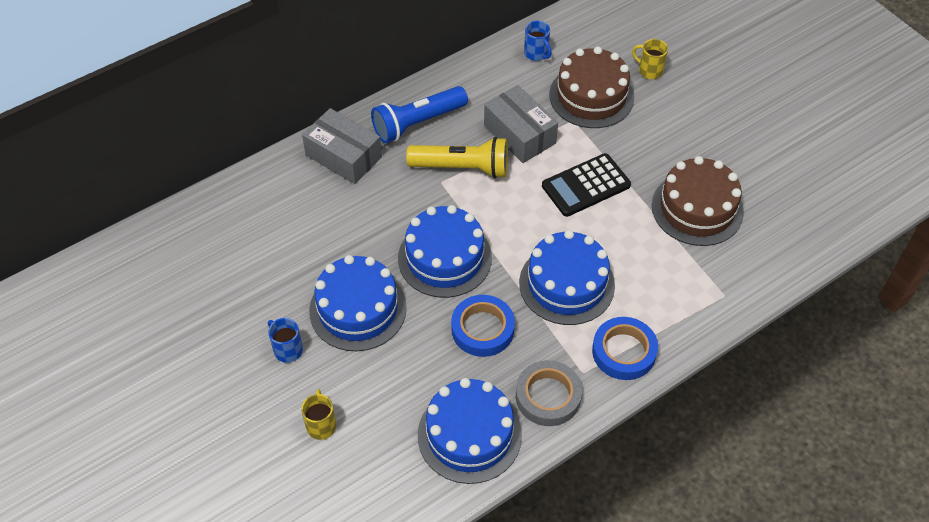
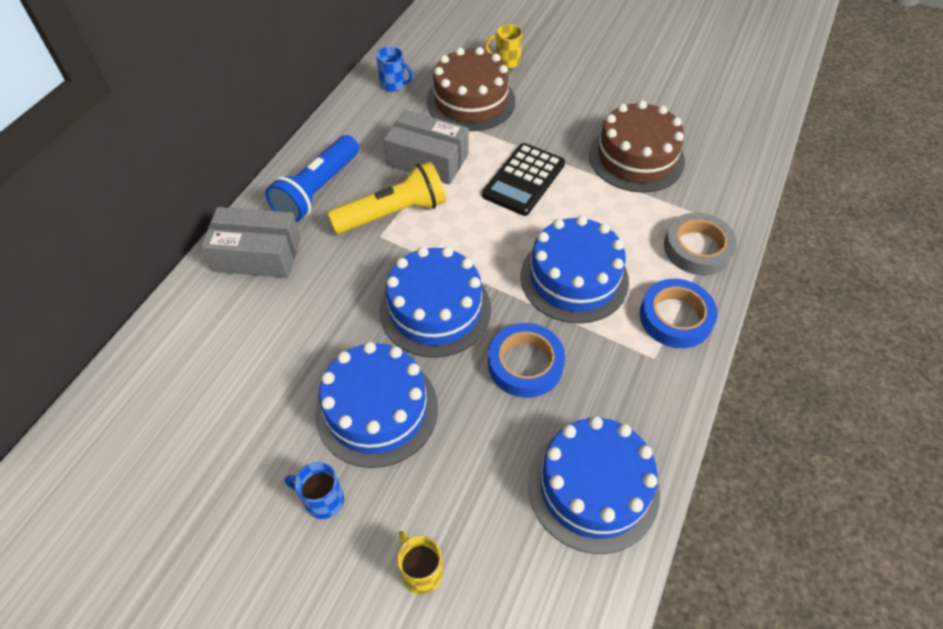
camera: 30 degrees left, 0 degrees up
(548, 396) = (640, 400): grey tape -> grey tape (697, 248)

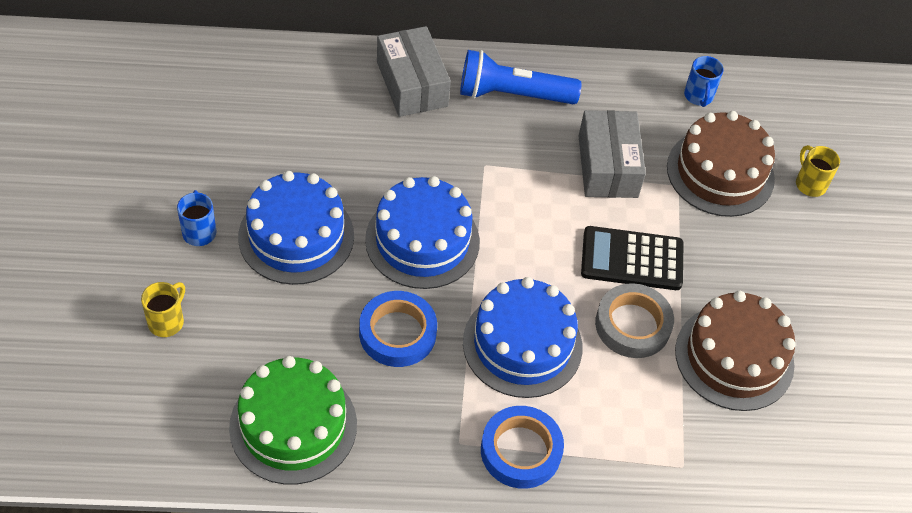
camera: 60 degrees right, 0 degrees up
(392, 213) = (518, 164): yellow flashlight -> none
(593, 487) = (293, 425): blue cake -> green cake
(697, 248) = (629, 451): grey tape -> grey tape (632, 325)

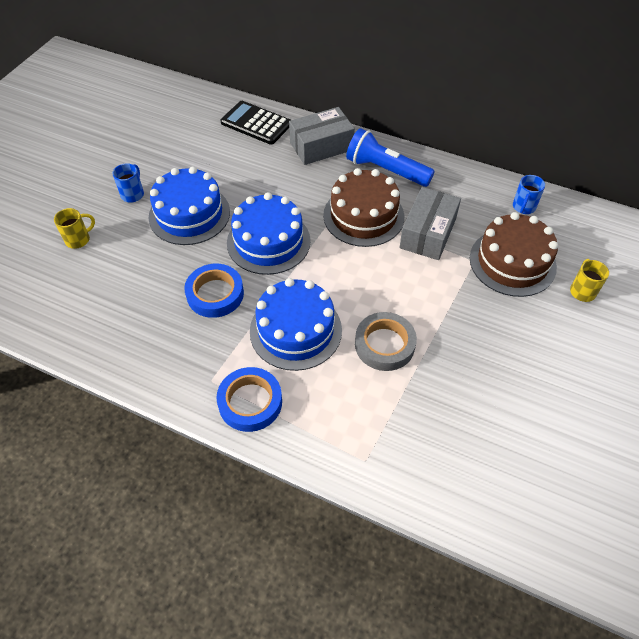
camera: 30 degrees right, 0 degrees up
(293, 425) = (110, 329): green cake -> none
(412, 84) = (321, 146): grey box -> grey box turned 60 degrees clockwise
(632, 259) = (410, 300): black calculator -> black calculator (256, 123)
(734, 357) = (451, 395): brown cake -> brown cake (363, 216)

